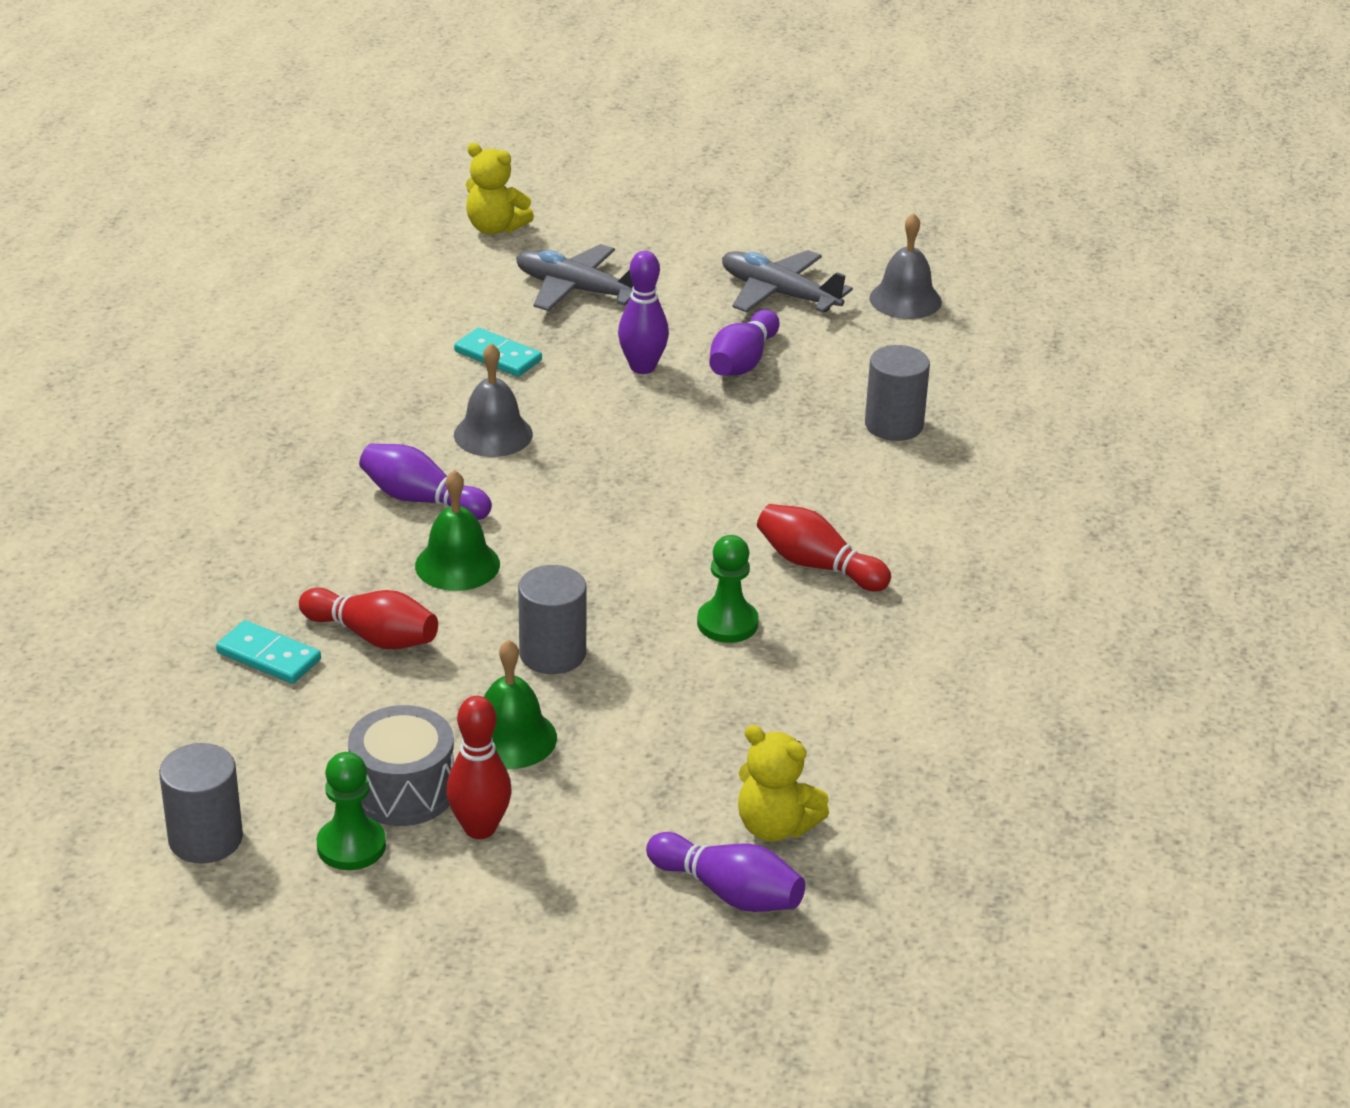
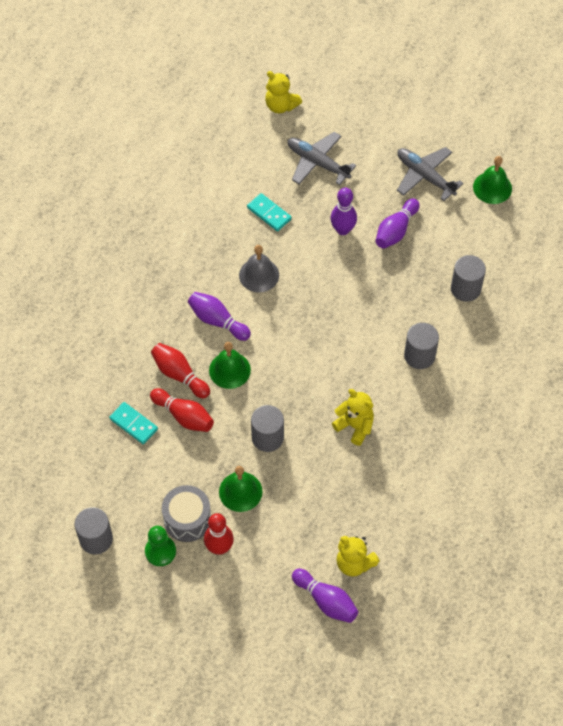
camera: 10 degrees right, 25 degrees up
(727, 623) = (355, 426): green pawn -> yellow teddy bear
(817, 565) = (406, 390): red bowling pin -> red bowling pin (179, 375)
(830, 517) = (419, 356): none -> grey cylinder
(905, 300) = (492, 187): grey bell -> green bell

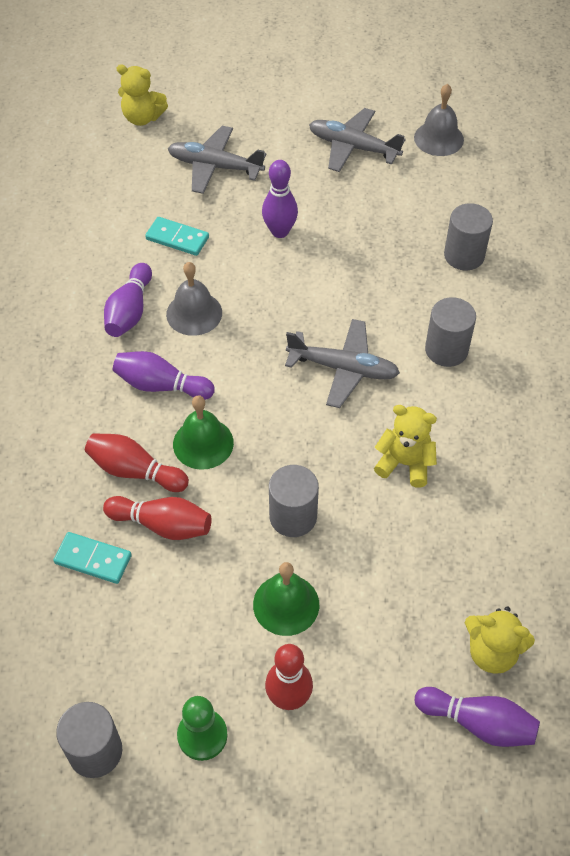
camera: 20 degrees left, 5 degrees down
(187, 519) = (224, 672): grey drum -> none
(343, 347) = (343, 368): none -> grey plane
(396, 230) = (346, 214): purple bowling pin -> purple bowling pin (129, 311)
(492, 187) = (438, 138): green bell -> grey bell

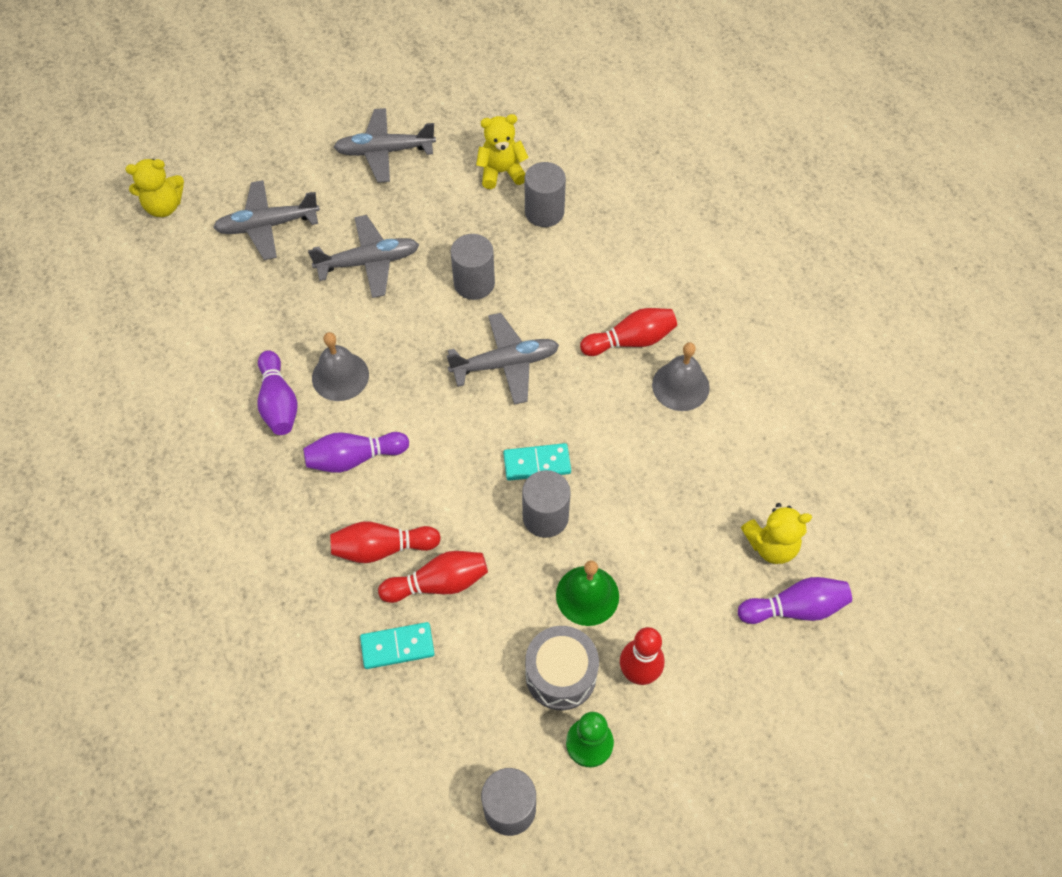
camera: 30 degrees left, 5 degrees up
(177, 238) = (277, 312): turquoise domino -> turquoise domino (537, 463)
(203, 443) = (426, 492): green bell -> none
(216, 661) = (561, 675): none -> grey drum
(280, 231) = (369, 262): purple bowling pin -> grey plane
(405, 463) = (608, 422): yellow teddy bear -> yellow teddy bear (501, 172)
(438, 138) = (456, 110): grey bell -> grey bell (680, 386)
(446, 350) = (581, 305): grey cylinder -> grey cylinder (474, 283)
(473, 402) = (631, 341): none -> red bowling pin

